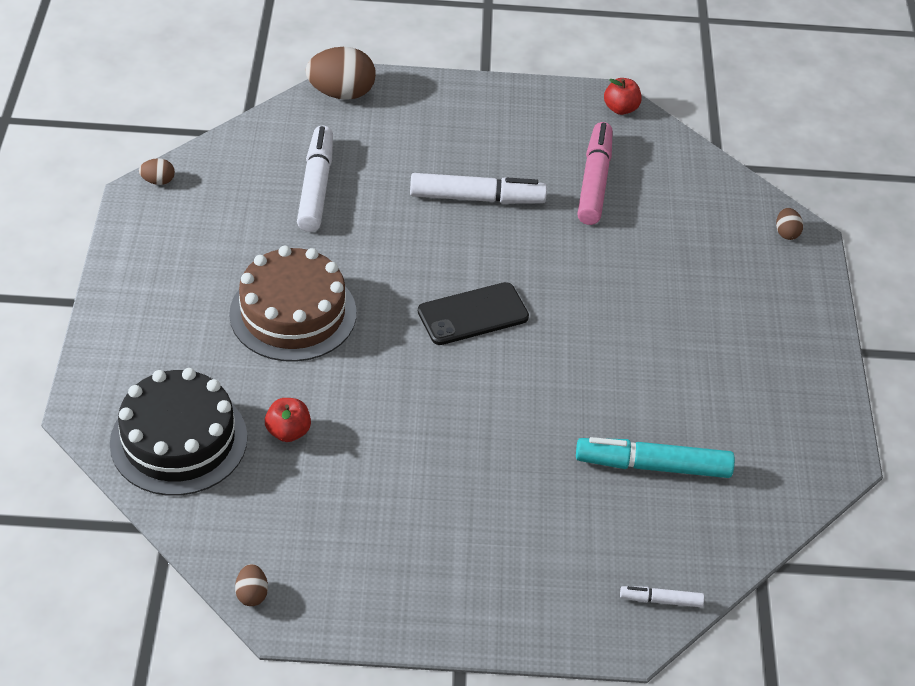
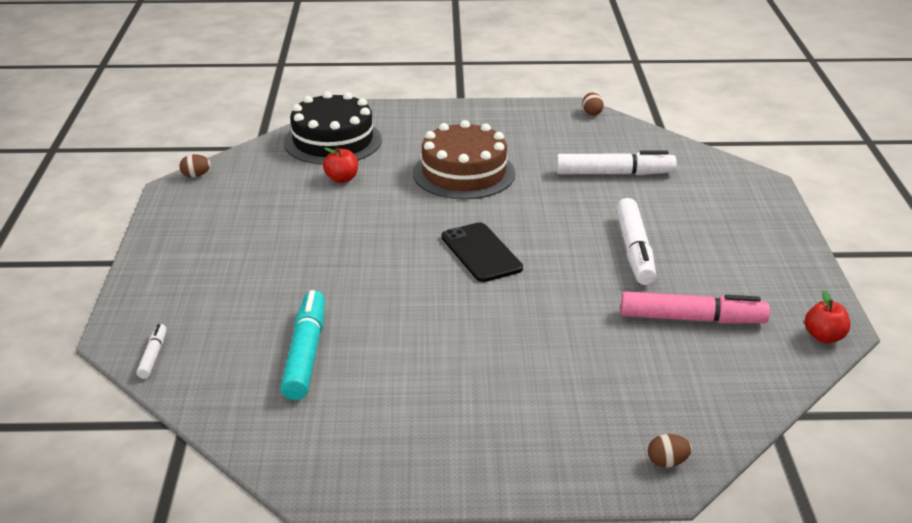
camera: 90 degrees right, 15 degrees down
(341, 93) = (743, 178): brown egg -> none

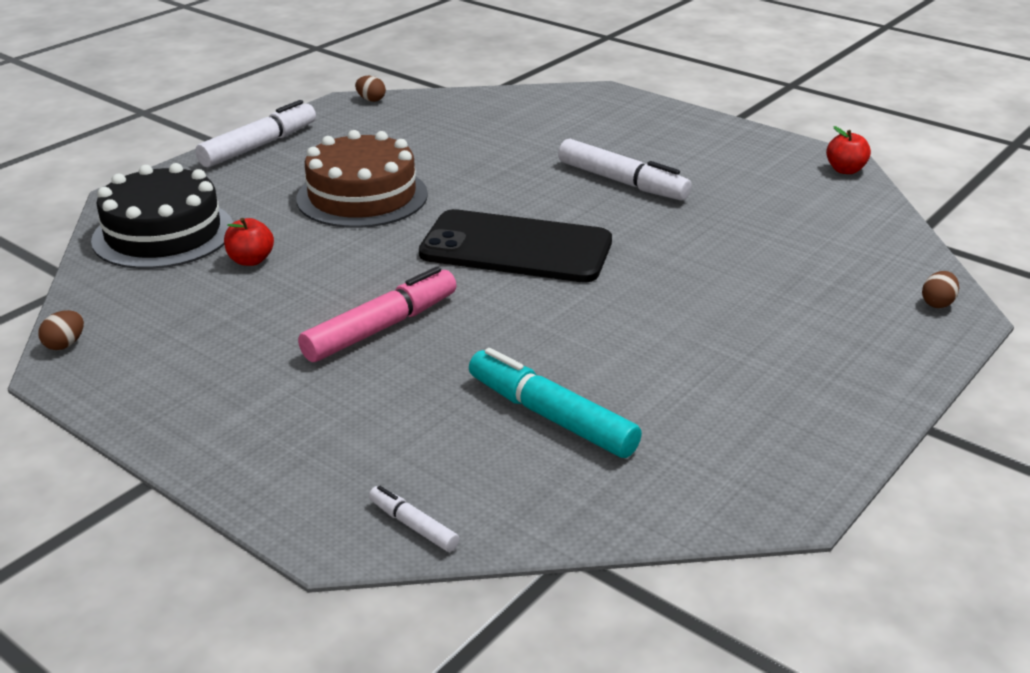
camera: 50 degrees left, 0 degrees up
(481, 253) = (516, 248): black phone -> black phone, size x1.56
(614, 173) = (488, 136): white marker -> white marker (258, 146)
(691, 319) = (755, 205): pink marker -> pink marker (380, 328)

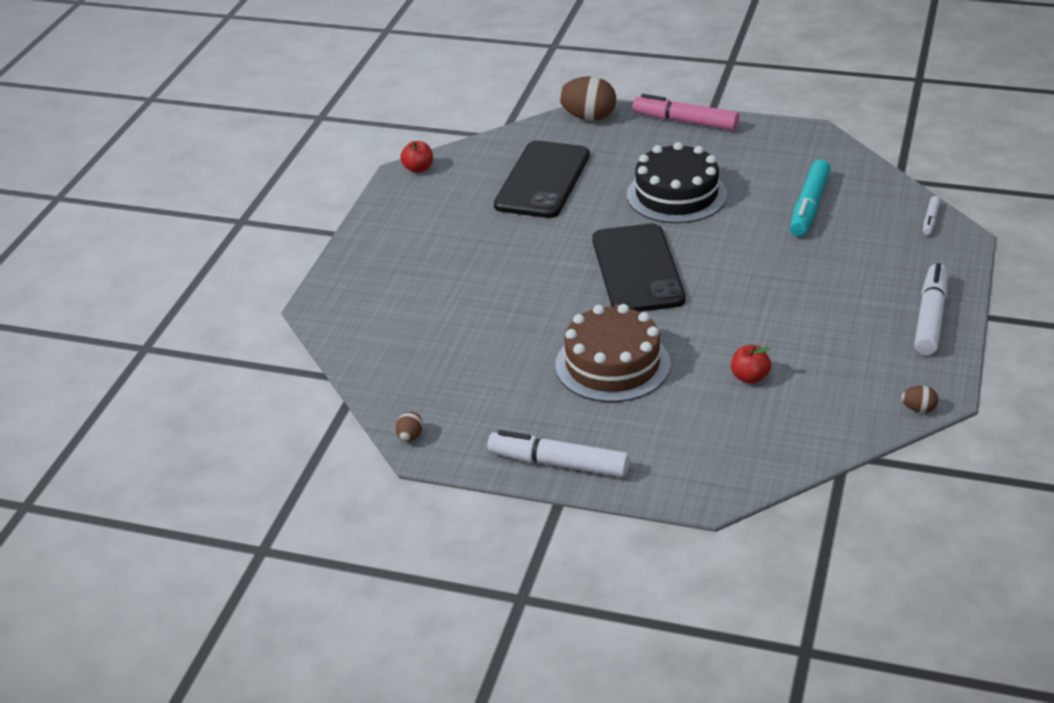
camera: 110 degrees left, 5 degrees up
(163, 234) = (750, 440): black cake -> black cake (676, 195)
(380, 328) = (780, 289): pink marker -> pink marker (686, 122)
(621, 182) = (500, 253): white marker -> white marker (930, 318)
(769, 235) = (543, 180): none -> black phone
(937, 303) = (588, 117): brown egg -> brown egg, size x2.10

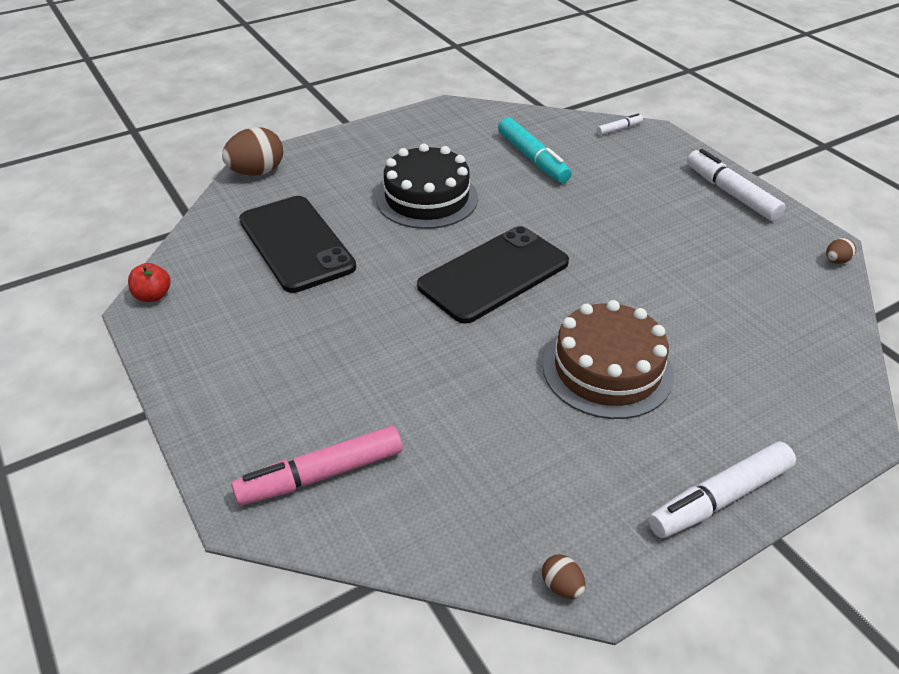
camera: 50 degrees left, 5 degrees up
(637, 269) = (493, 274): black phone -> black phone turned 75 degrees counterclockwise
(686, 122) = (345, 140): pink marker -> pink marker (322, 475)
(750, 377) = (711, 310): red apple -> none
(930, 220) = (618, 129): white marker -> white marker turned 90 degrees counterclockwise

